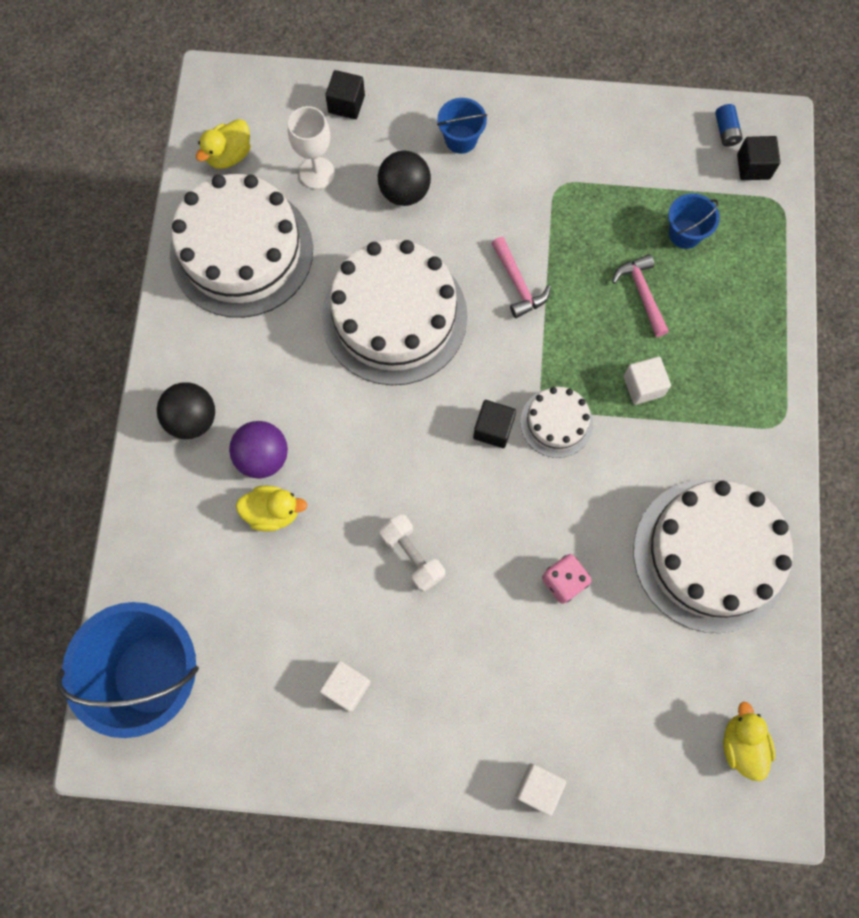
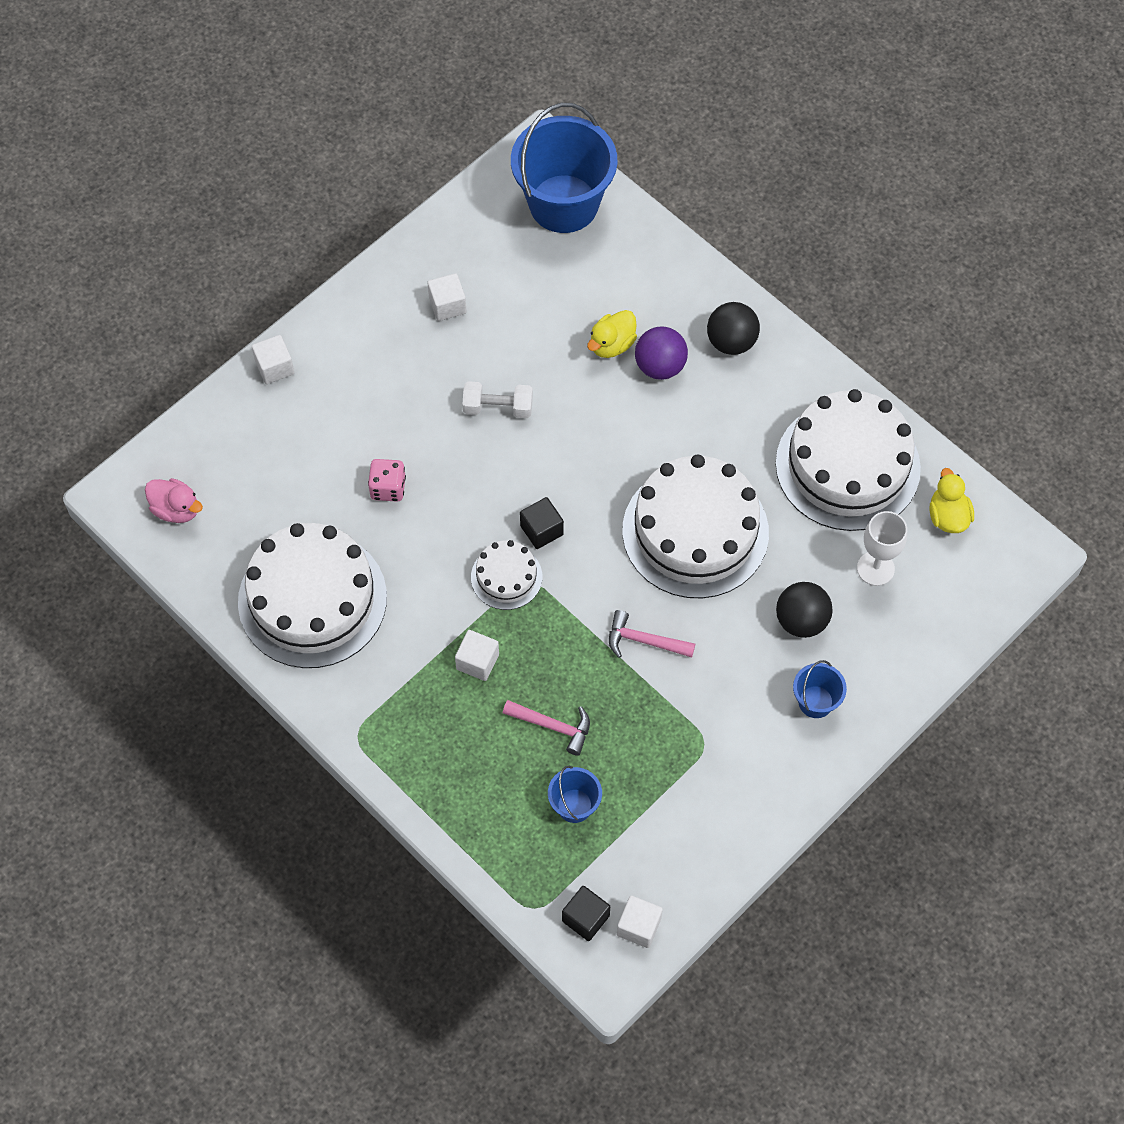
camera: 130 degrees right, 10 degrees down
(346, 104) = (926, 639): black cube -> none
(726, 131) = (639, 926): blue battery -> white cube
(741, 744) = (176, 509): yellow duck -> pink duck

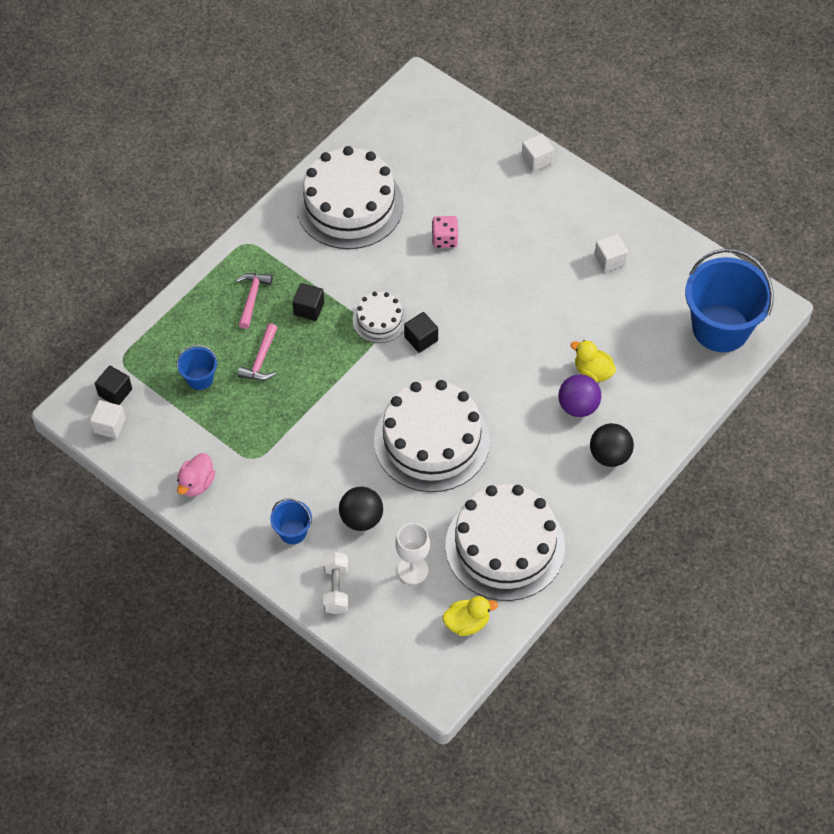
camera: 85 degrees right, 5 degrees down
(176, 509) = (412, 118): pink duck -> pink duck (196, 484)
(477, 662) = (309, 309): white cube -> black cube
(498, 408) = (523, 301): white dumbbell -> white dumbbell (336, 588)
(644, 641) = (334, 412): pink hammer -> pink hammer (252, 297)

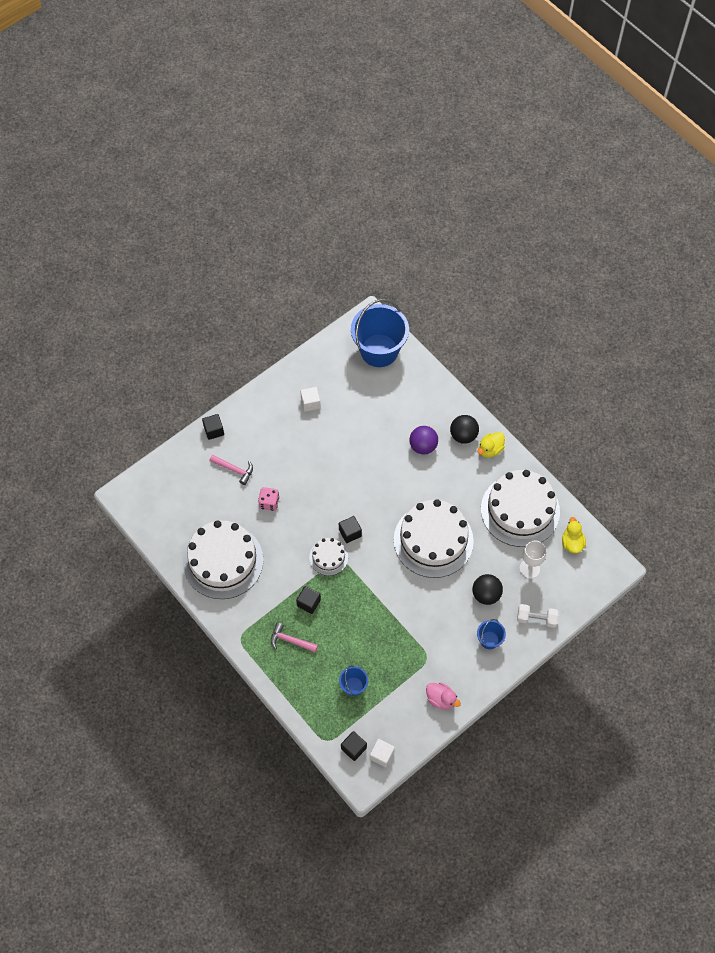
camera: 80 degrees left, 5 degrees up
(261, 360) = (346, 642): pink hammer -> pink hammer (234, 470)
(537, 159) = (214, 430): white cube -> black cube
(592, 372) = (398, 432): yellow duck -> yellow duck (490, 449)

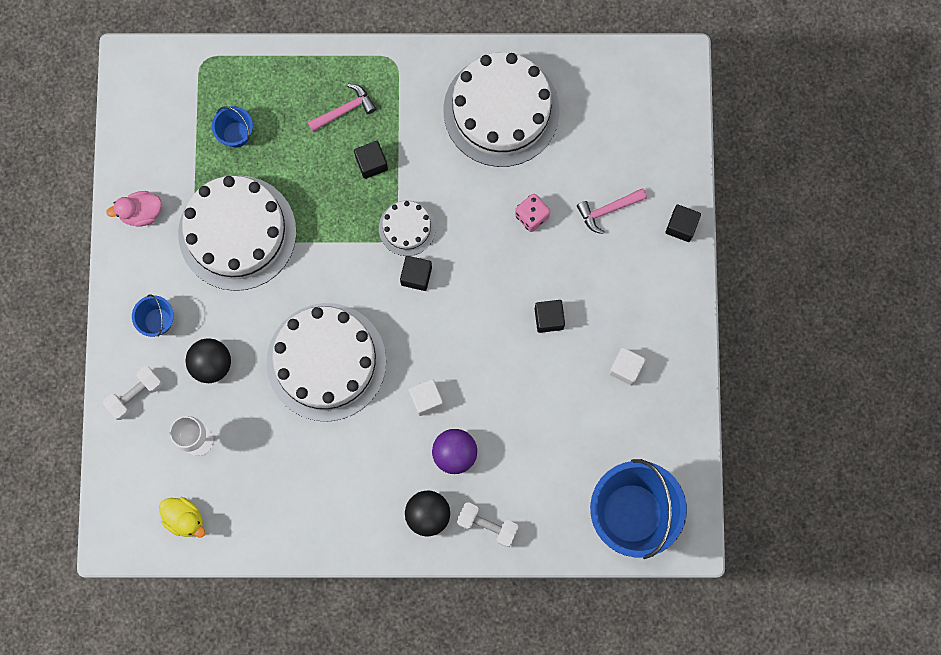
camera: 130 degrees right, 15 degrees up
(353, 748) = (171, 81): black cube -> black cube (549, 318)
(382, 755) = (138, 103): white cube -> white cube (426, 399)
(443, 406) = (487, 525): none -> white dumbbell
(490, 449) = (382, 530): yellow duck -> none
(520, 510) = (276, 495): white cake -> white cake (237, 233)

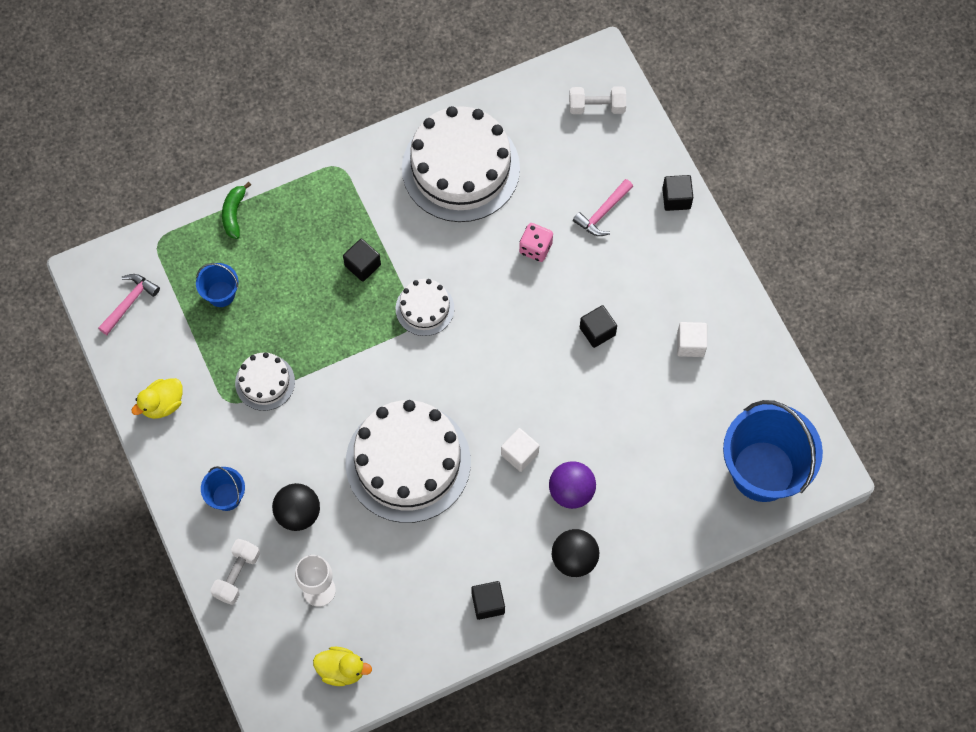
camera: 25 degrees left, 10 degrees down
(141, 213) = (162, 404): pink duck -> yellow duck
(237, 233) = (265, 382): white cake -> white cake, size x0.48
(281, 64) = (234, 214): none -> green banana
(345, 110) = (314, 229): pink hammer -> pink hammer (129, 302)
(416, 276) = (455, 347): black cube -> black cube (488, 603)
(487, 525) = (635, 543): white dumbbell -> white dumbbell (596, 106)

